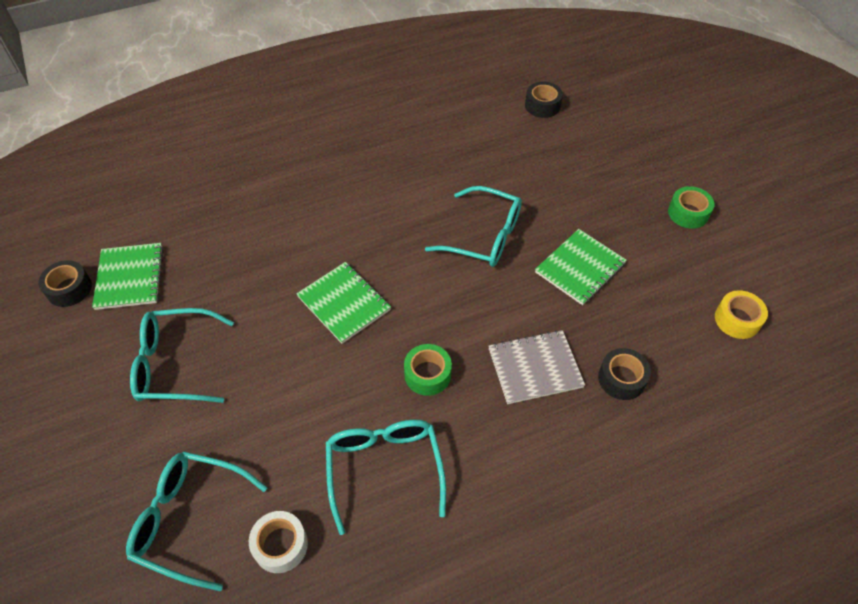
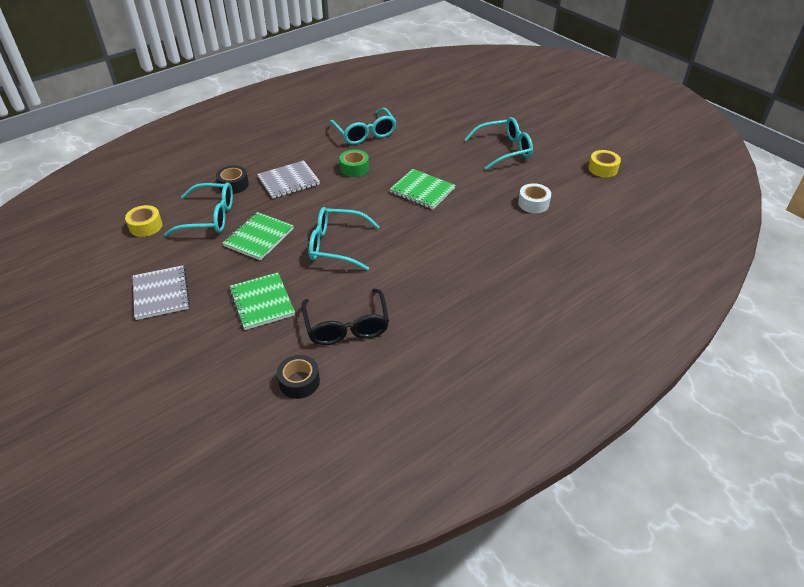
camera: 165 degrees right, 10 degrees down
(69, 289) = (603, 169): black tape -> yellow tape
(130, 277) = (571, 180): green notebook -> green notebook (262, 302)
(189, 520) = (450, 107): turquoise glasses -> turquoise glasses (210, 217)
(280, 545) = (403, 107): white tape -> white tape (533, 203)
(492, 142) = (346, 326): none -> black glasses
(688, 213) = (161, 294): green tape -> grey notebook

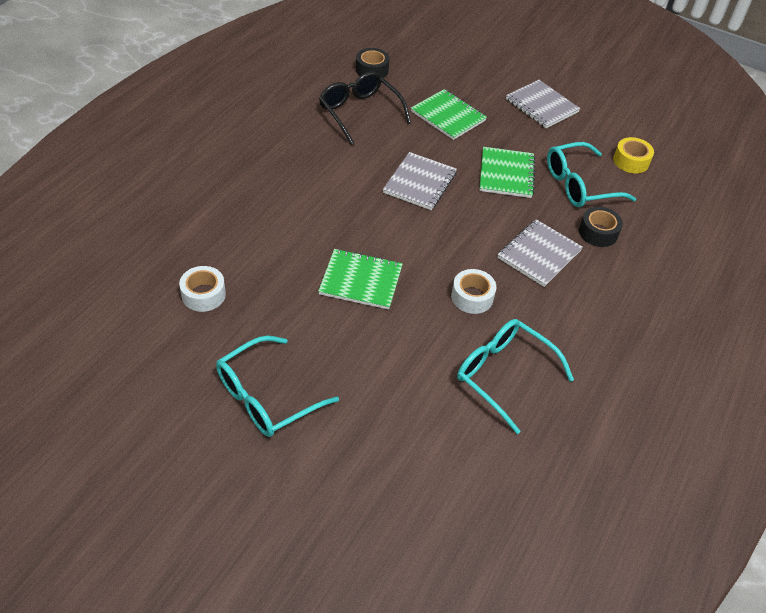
camera: 155 degrees right, 5 degrees up
(336, 245) = (420, 183): turquoise glasses -> grey notebook
(354, 168) = (472, 297): green tape -> white tape
(603, 169) = (97, 393): yellow tape -> none

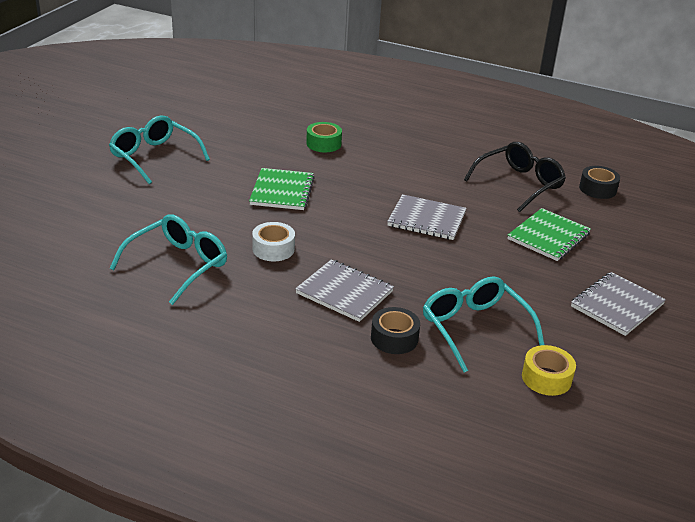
camera: 85 degrees right, 15 degrees down
(203, 295) = (253, 127): white tape -> none
(257, 235) = (323, 144): none -> green tape
(506, 174) = (468, 274): green notebook -> none

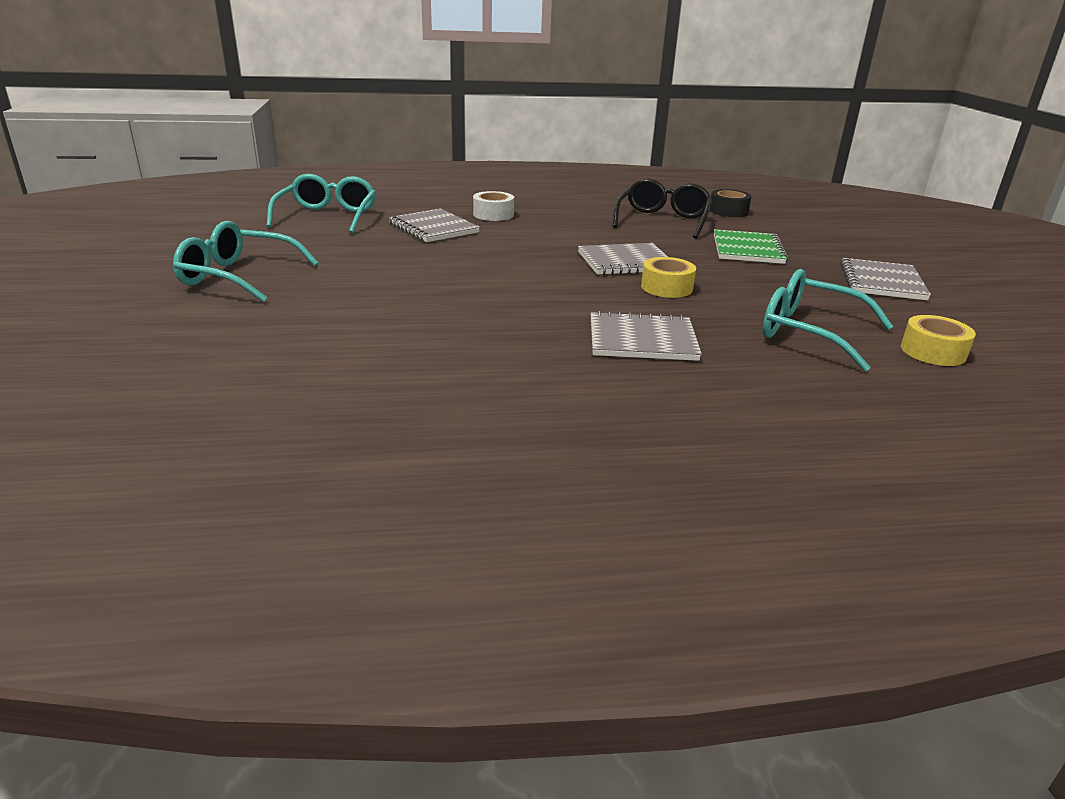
camera: 30 degrees left, 5 degrees down
(178, 265) = (409, 370): turquoise glasses -> turquoise glasses (327, 216)
(273, 249) = (506, 323): white tape -> white tape (493, 214)
(282, 191) = (443, 273): green notebook -> none
(323, 144) = (433, 228): green tape -> grey notebook
(394, 338) = (755, 364): black tape -> none
(424, 254) = (666, 287): none -> yellow tape

